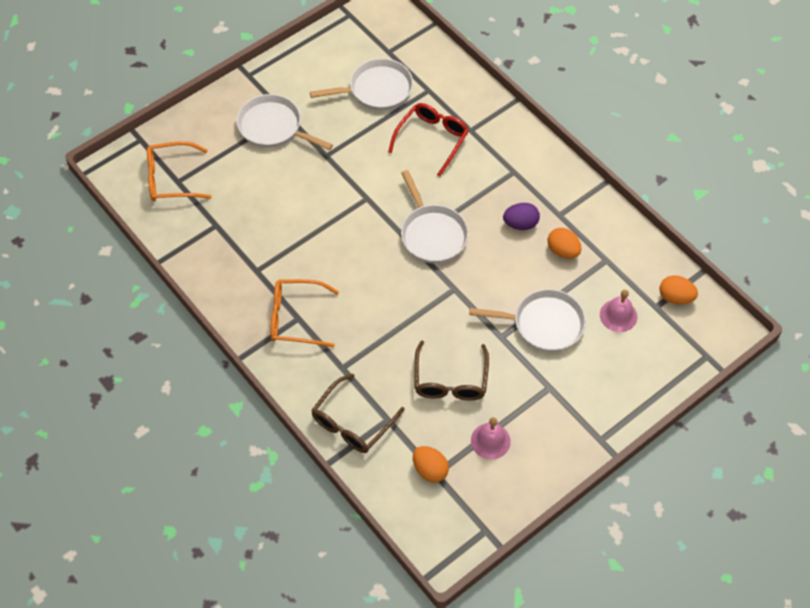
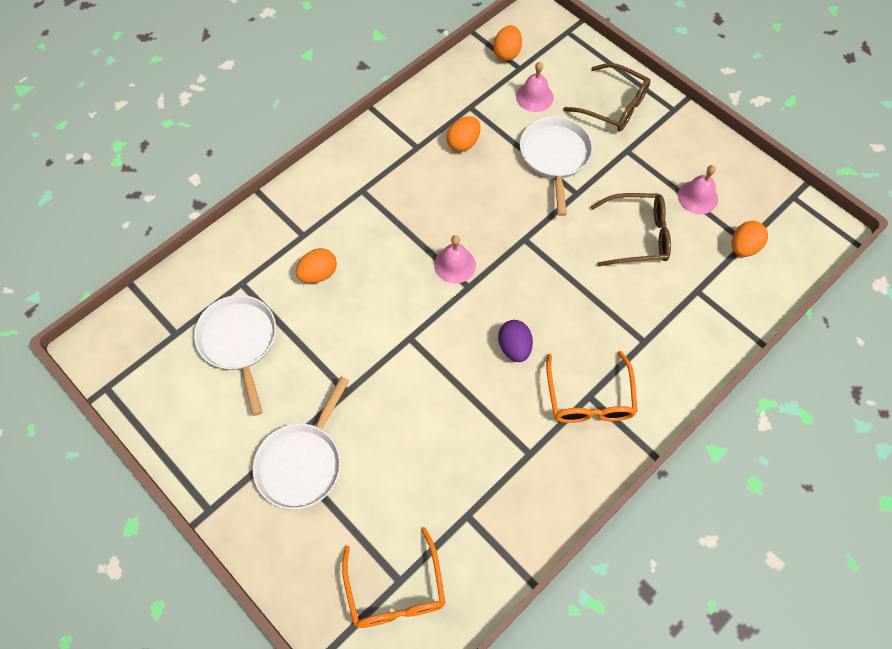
camera: 95 degrees left, 5 degrees up
(352, 422) = (709, 324): brown glasses -> brown glasses (613, 106)
(432, 139) = (318, 274): red glasses -> orange egg
(432, 234) = (455, 265): white pan -> pink bell
(520, 224) = (433, 181): purple egg -> purple egg (514, 347)

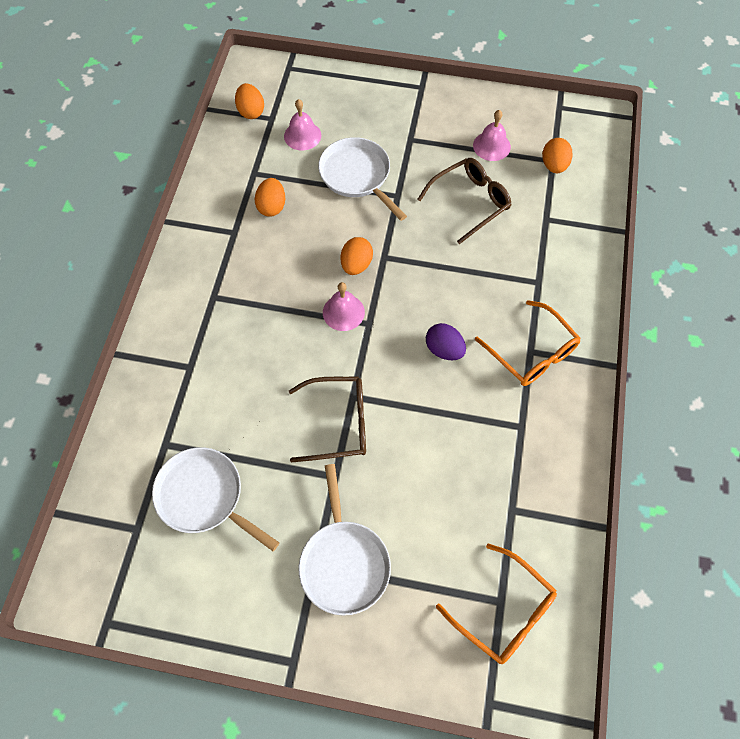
camera: 35 degrees left, 0 degrees up
(318, 274) = (231, 392): orange egg -> orange egg (356, 265)
(613, 106) = (372, 109): brown glasses -> brown glasses (338, 423)

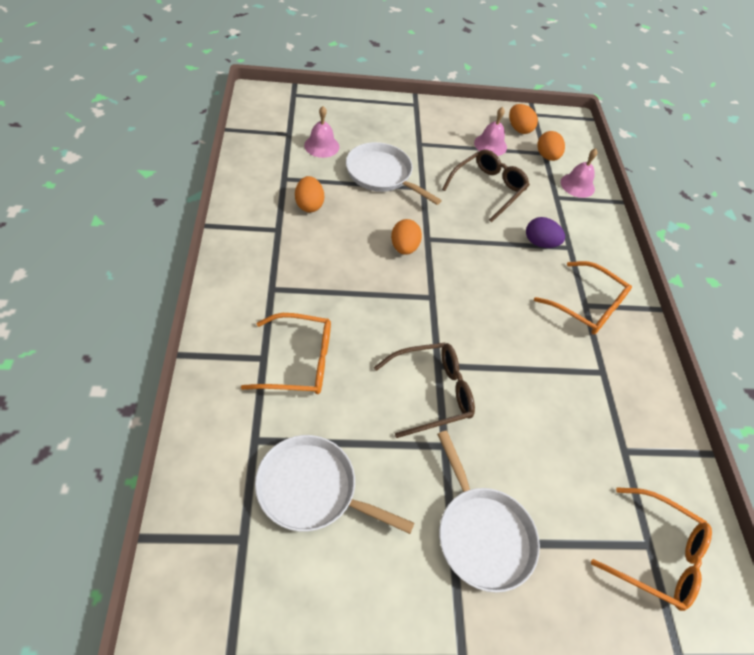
camera: 20 degrees left, 10 degrees down
(221, 375) = (299, 362): none -> orange glasses
(251, 111) = (268, 129): orange egg -> orange egg (519, 129)
(343, 312) = (405, 289): pink bell -> pink bell (577, 185)
(444, 350) = (509, 312): purple egg -> purple egg (540, 243)

